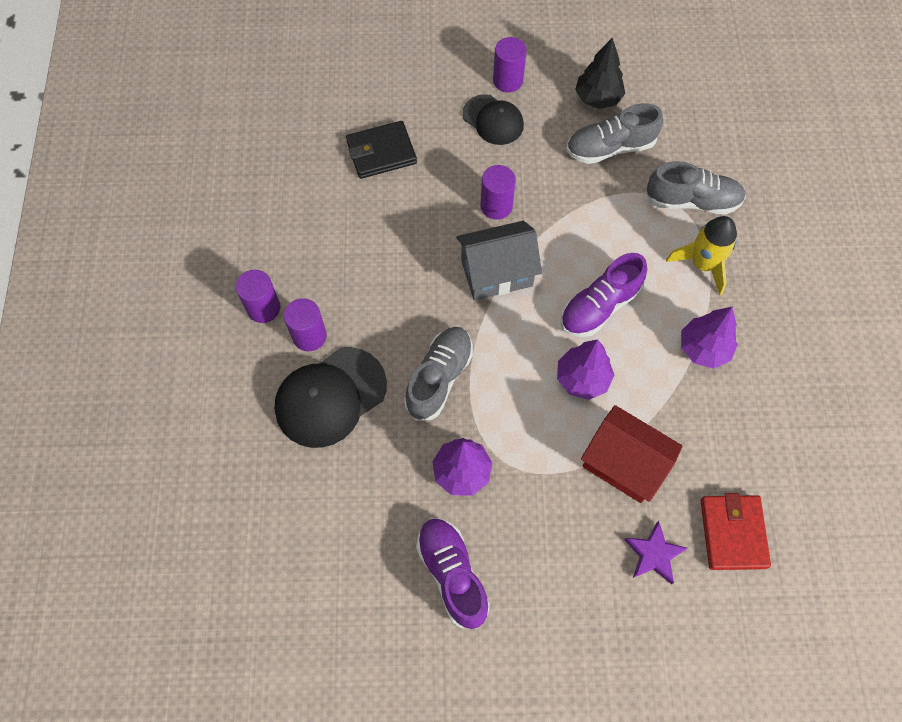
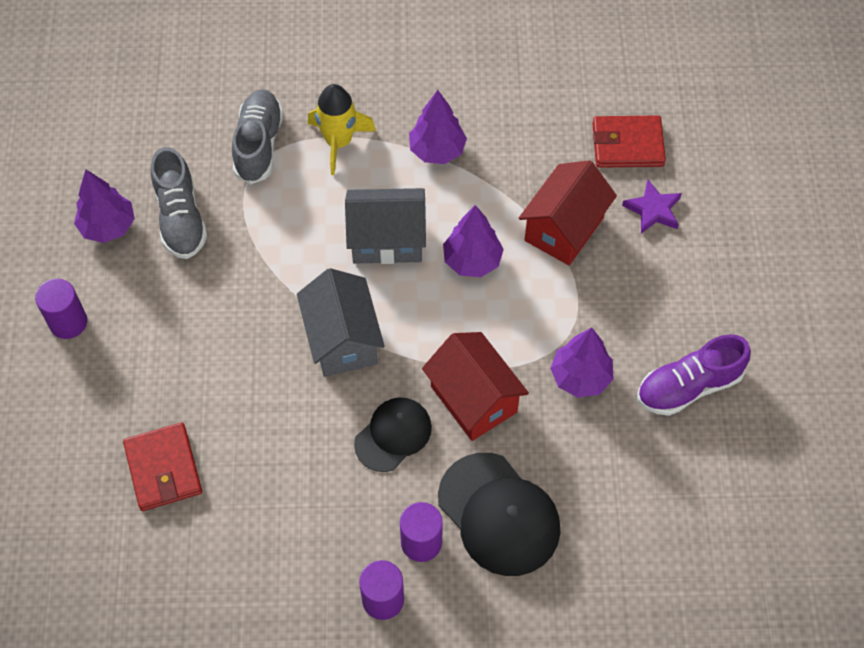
camera: 90 degrees left, 5 degrees down
(381, 152) = (163, 469): black wallet -> red wallet
(439, 378) = (473, 399): grey shoe -> red house
(493, 120) = (127, 340): black cap -> black cap (393, 435)
(496, 206) = (252, 338): purple cylinder -> none
(597, 98) = (108, 226): black tree -> purple tree
(599, 306) = (387, 240): purple shoe -> grey house

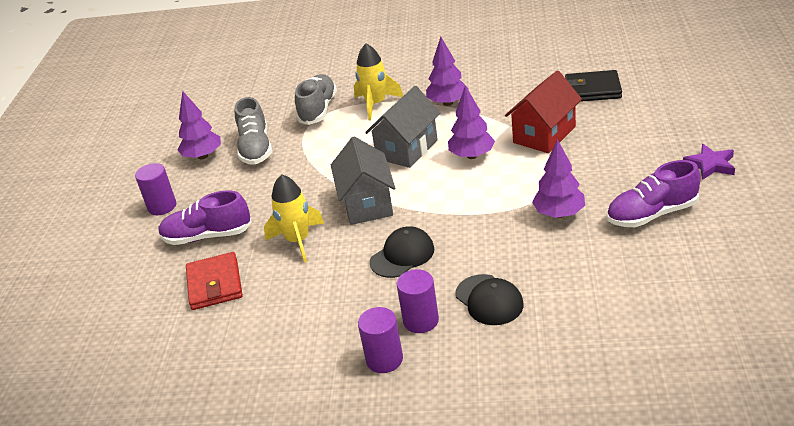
camera: 10 degrees right, 25 degrees down
(140, 383) = (207, 236): none -> purple shoe
(260, 400) = (298, 241): none -> yellow rocket
(387, 240) = (407, 149): grey house -> grey house turned 60 degrees counterclockwise
(473, 399) = (470, 231): red house -> none
(499, 514) = (489, 300): black cap -> black cap, size x0.64
(627, 144) = (592, 90): red wallet -> black wallet
(653, 210) = (614, 120): purple star -> purple star (710, 165)

